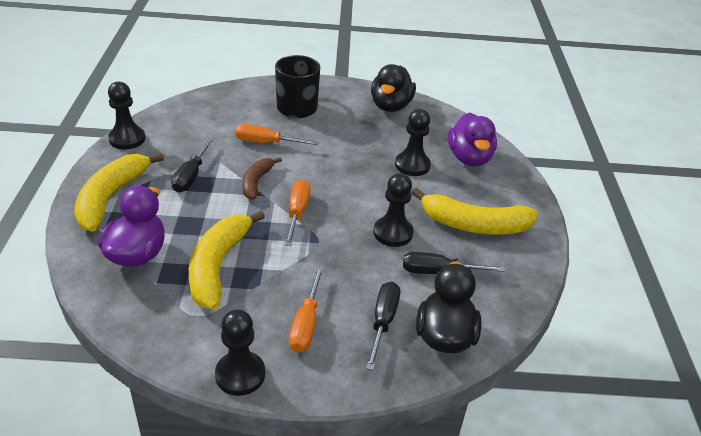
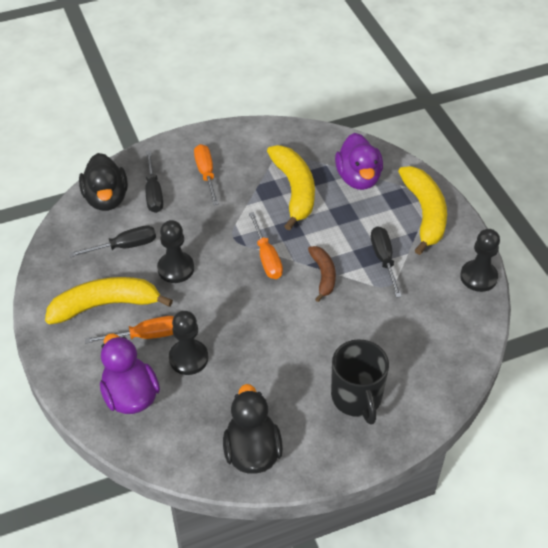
camera: 160 degrees right, 10 degrees up
(240, 374) = (228, 133): black pawn -> none
(266, 143) = (350, 327): orange screwdriver -> orange screwdriver (145, 336)

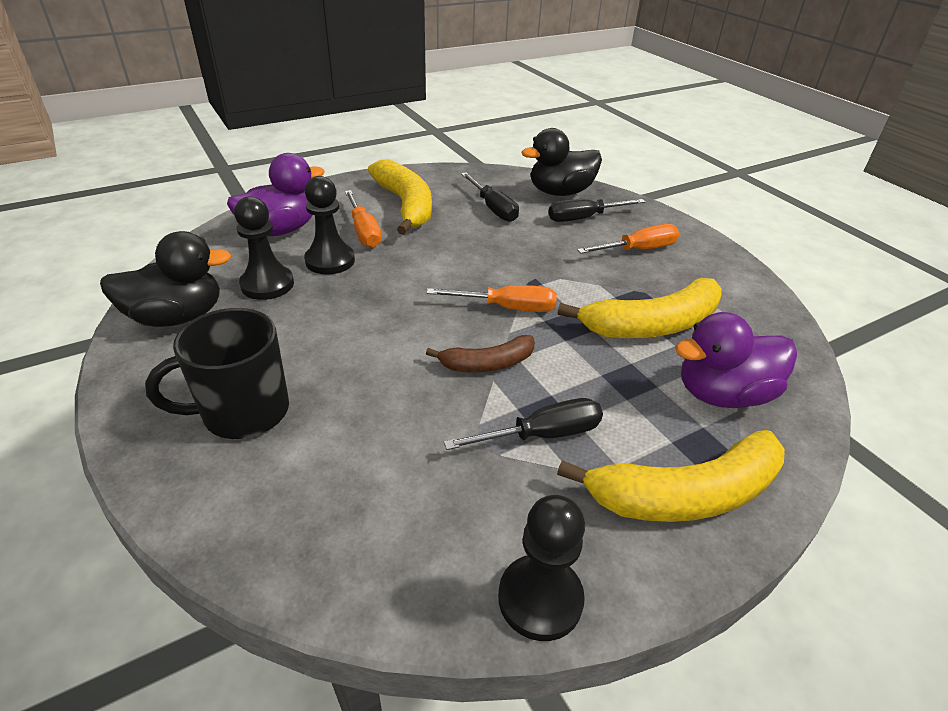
camera: 80 degrees right, 10 degrees down
(176, 268) = (468, 241): black pawn -> black pawn (267, 284)
(267, 257) = (507, 308): orange screwdriver -> orange screwdriver turned 150 degrees counterclockwise

